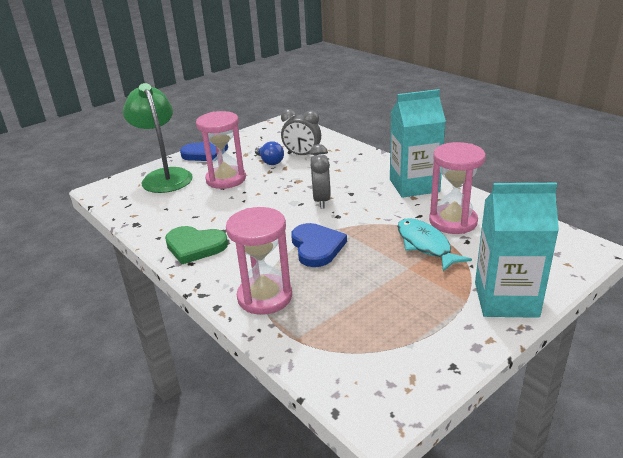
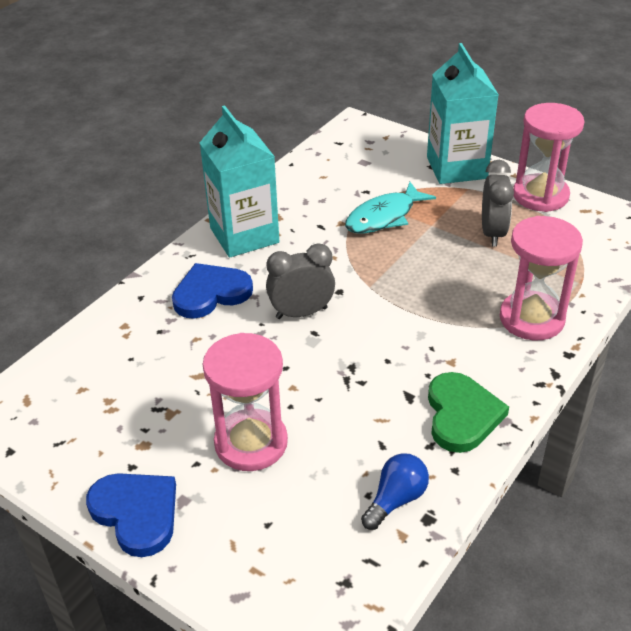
camera: 105 degrees left, 10 degrees up
(164, 176) = (249, 547): green lamp -> none
(270, 161) = (176, 400): blue light bulb -> blue light bulb (396, 500)
(302, 155) = (148, 363): grey clock -> grey clock (492, 233)
(316, 247) = (418, 297): blue heart -> blue heart (211, 293)
(453, 221) = (328, 201): pink hourglass -> pink hourglass (540, 195)

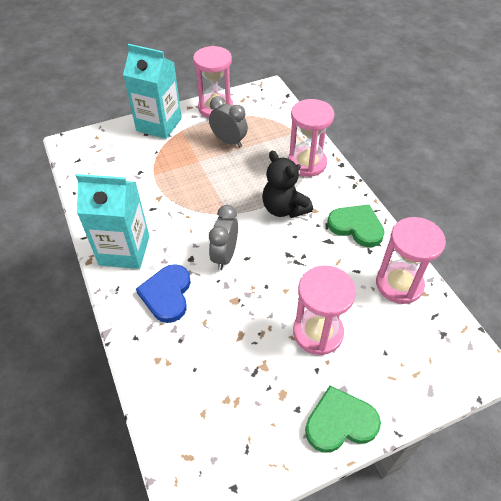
camera: 60 degrees left, 10 degrees up
(136, 513) = (340, 422): blue heart -> green heart
(384, 217) = (172, 176): turquoise fish -> none
(396, 500) = (399, 284): blue light bulb -> pink hourglass
(425, 331) = (284, 208): none -> black teddy bear

